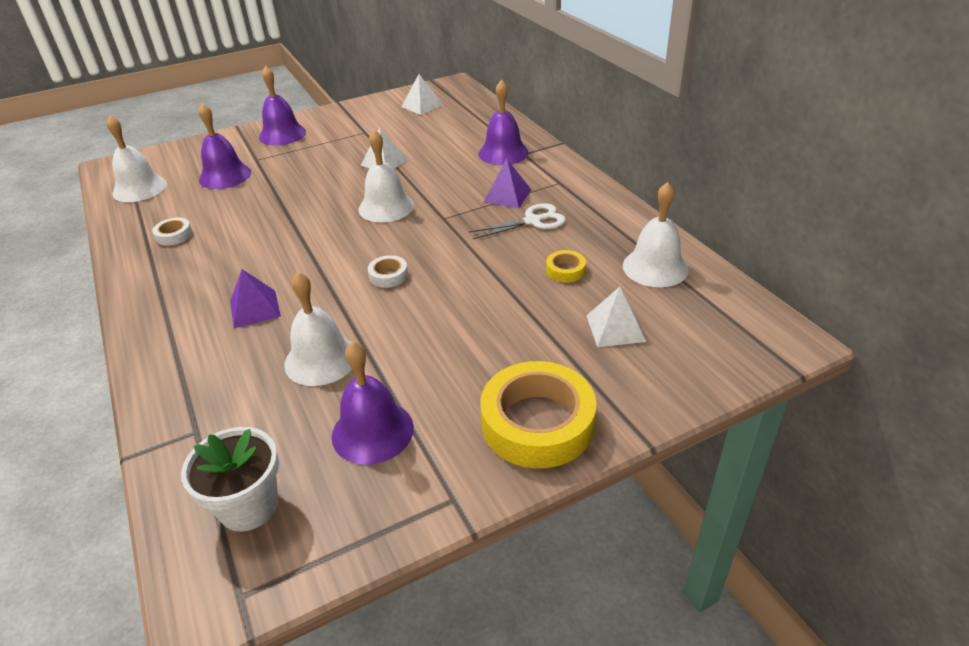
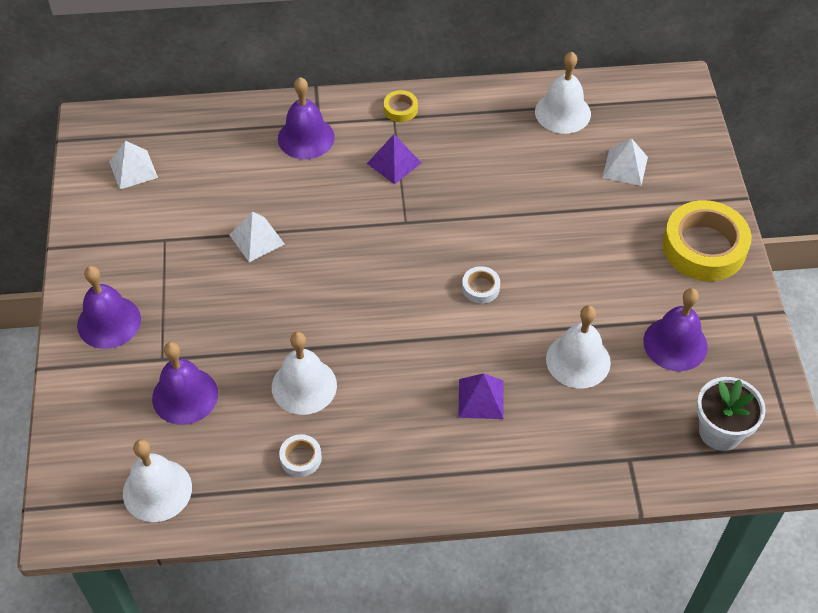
camera: 70 degrees left, 15 degrees up
(386, 207) = (356, 261): white bell -> white bell (304, 386)
(533, 221) = (450, 161): white scissors -> none
(565, 270) = (537, 167): yellow tape -> yellow tape (400, 109)

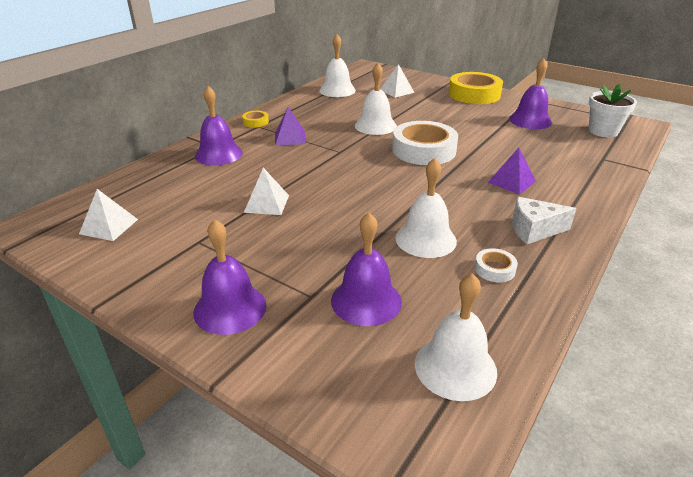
camera: 50 degrees left, 20 degrees down
(395, 459) = (534, 230): none -> white cheese
(480, 288) = (423, 150): white tape -> white tape, size x2.25
(578, 360) = (513, 145): white bell -> white bell (375, 126)

